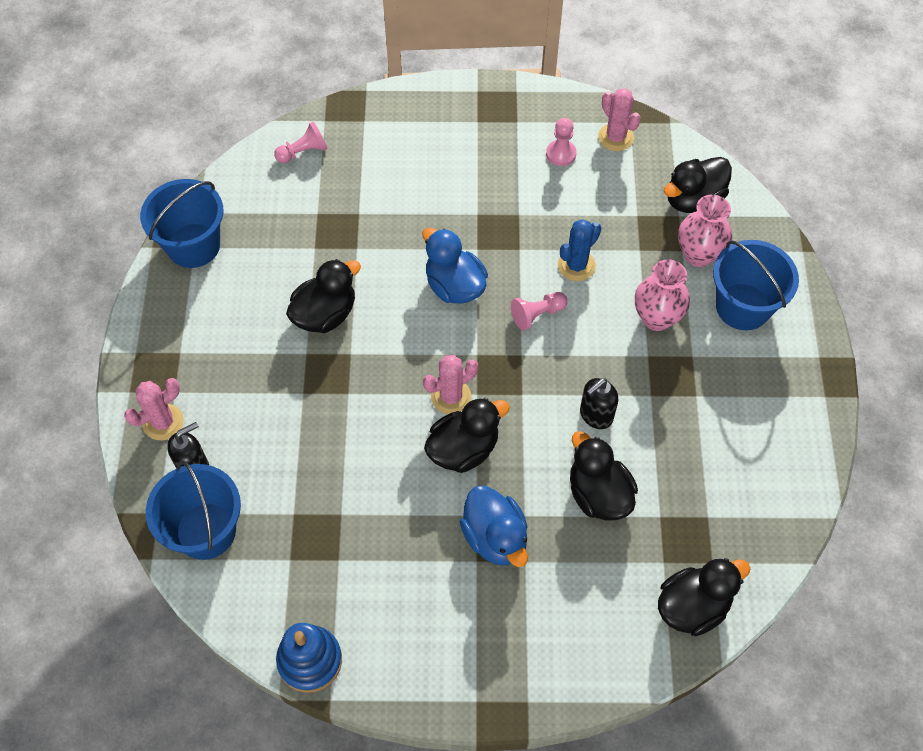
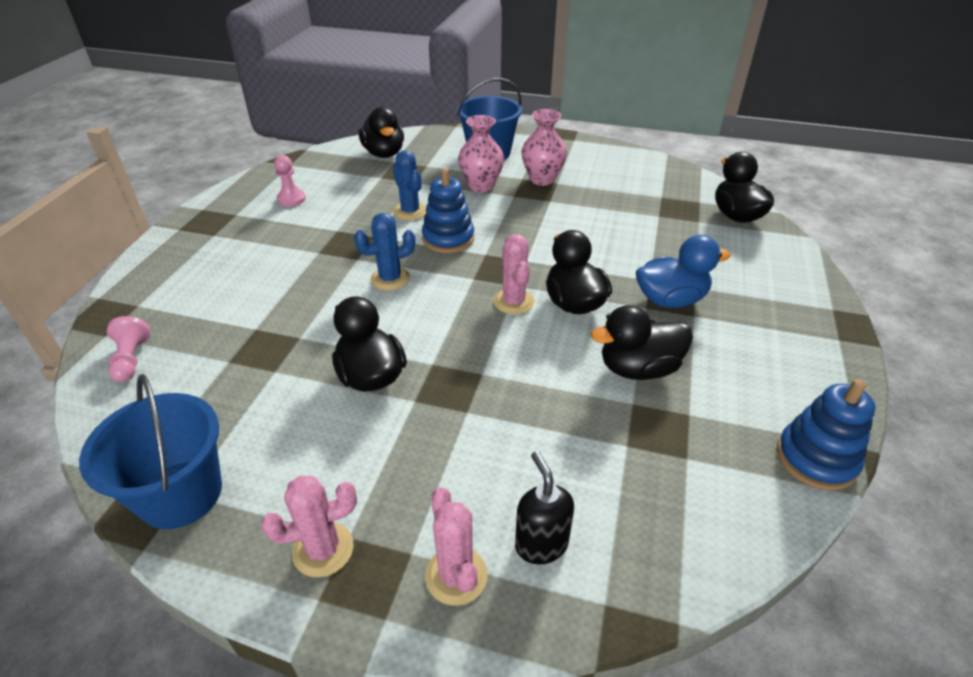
camera: 75 degrees left, 20 degrees down
(206, 531) = (640, 543): blue bucket -> none
(454, 286) = (390, 279): blue duck -> blue cactus
(537, 314) = (448, 239): pink pawn -> blue stacking toy
(595, 415) = (560, 228): black soap dispenser -> none
(598, 494) = (634, 239): black duck -> black duck (638, 368)
(615, 137) = (298, 173): pink cactus -> pink cactus (323, 549)
(698, 254) = (434, 160): pink vase -> pink vase (542, 179)

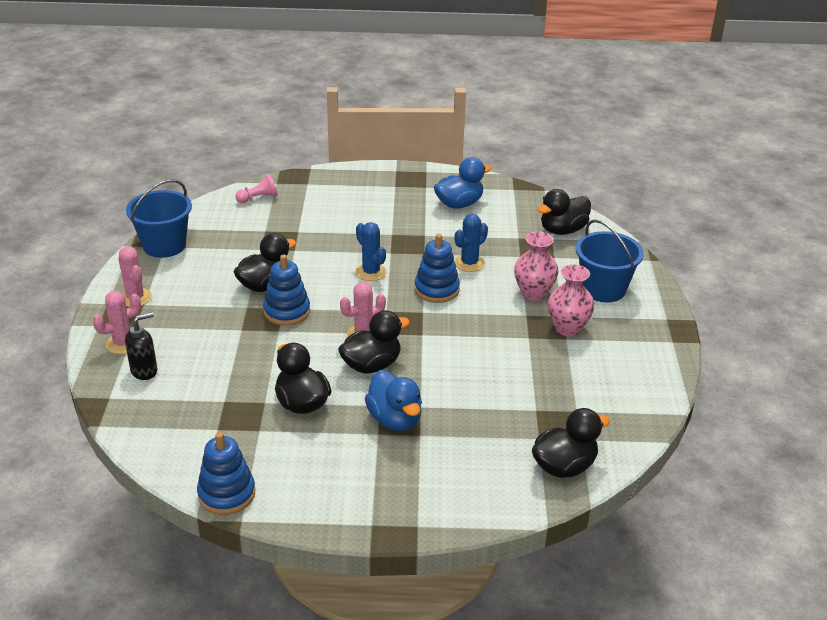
camera: 75 degrees right, 5 degrees down
(291, 199) = (459, 204): pink pawn -> blue duck
(442, 361) = (287, 311): none -> blue stacking toy

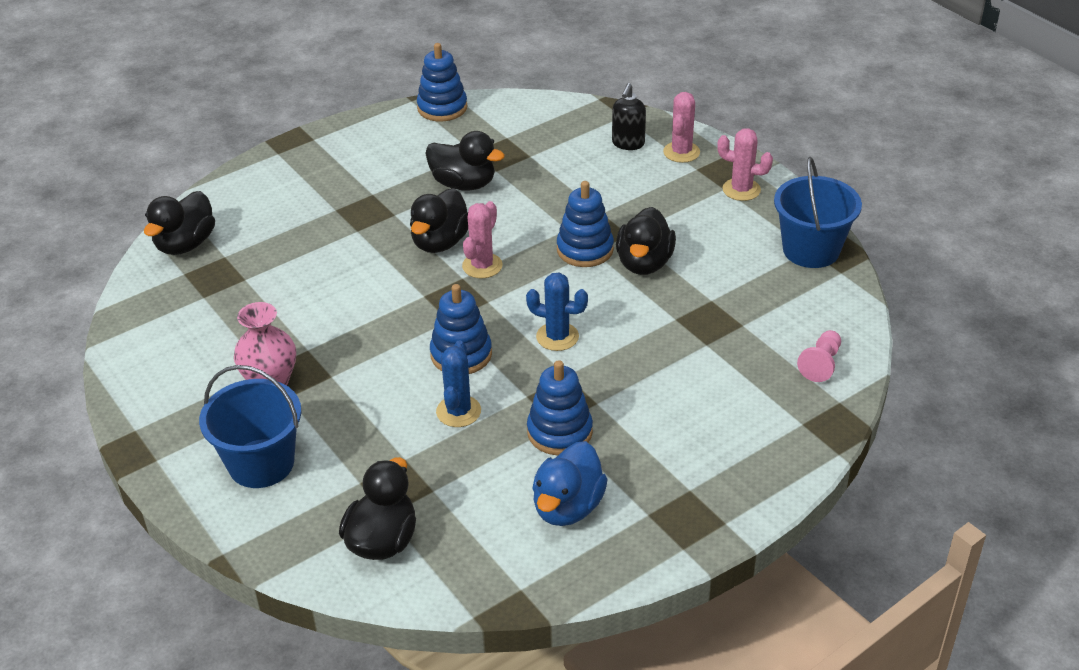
camera: 145 degrees right, 5 degrees up
(395, 419) = (369, 210): blue duck -> none
(426, 231) = (559, 432): none -> blue stacking toy
(533, 293) = (344, 409): pink vase -> none

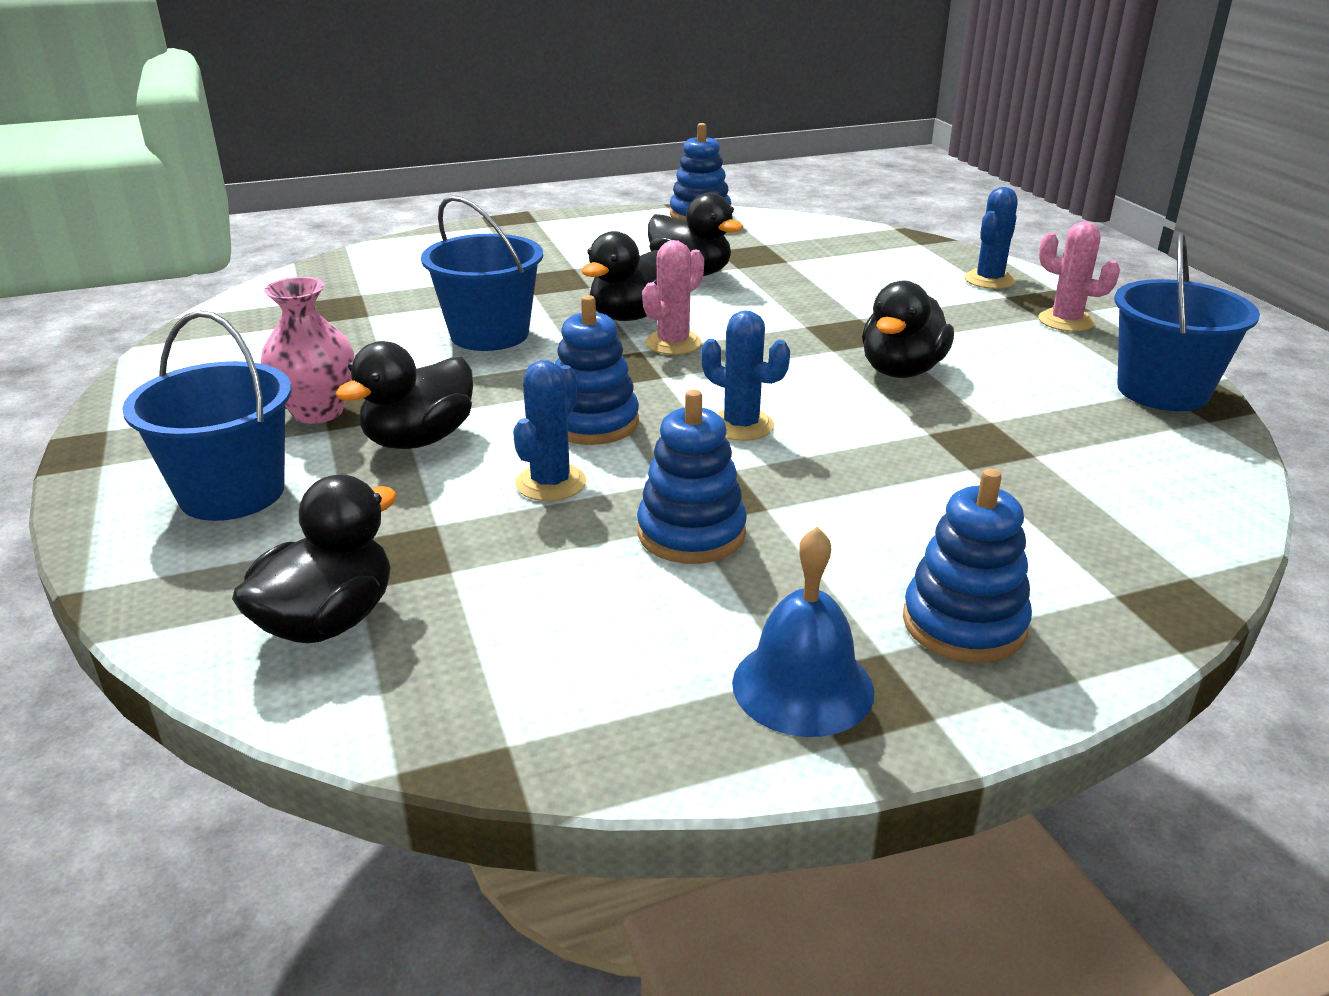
camera: 15 degrees right, 10 degrees down
(185, 244) = (325, 279): black duck -> black duck (419, 440)
(347, 282) = (489, 334): none -> blue bucket
(568, 507) = (655, 635): blue duck -> none
(585, 249) = (821, 347): blue stacking toy -> blue stacking toy (964, 624)
(628, 144) = (919, 265): black soap dispenser -> none
(655, 520) = (803, 686): none -> blue bell
(681, 152) = (989, 280): pink cactus -> blue cactus
(821, 364) = (1161, 522): pink pawn -> none

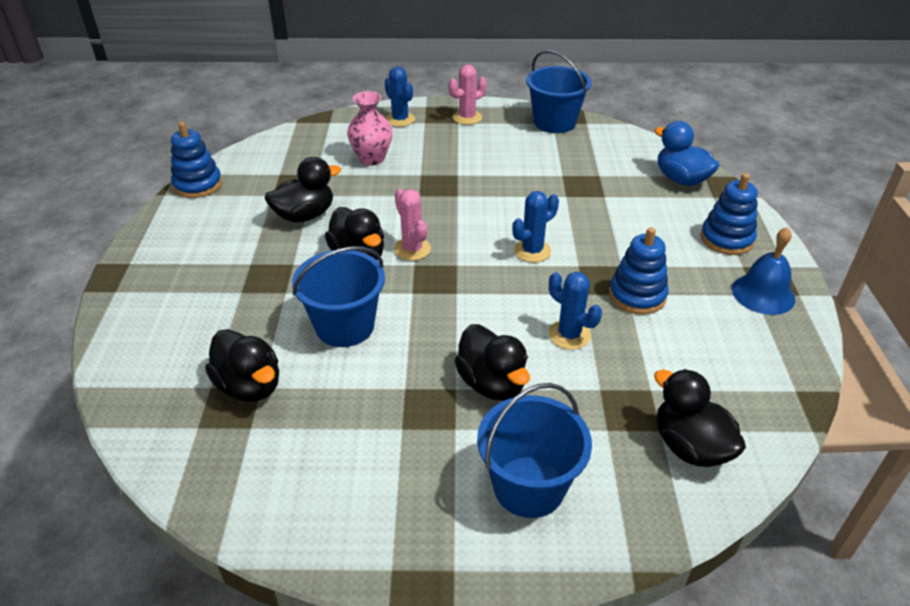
camera: 70 degrees left, 10 degrees up
(318, 412) = (425, 432): pink vase -> pink vase (372, 158)
(593, 423) = (504, 304): blue stacking toy -> none
(901, 371) = (495, 182): black duck -> black duck (250, 386)
(1135, 547) = (681, 179): none -> blue duck

